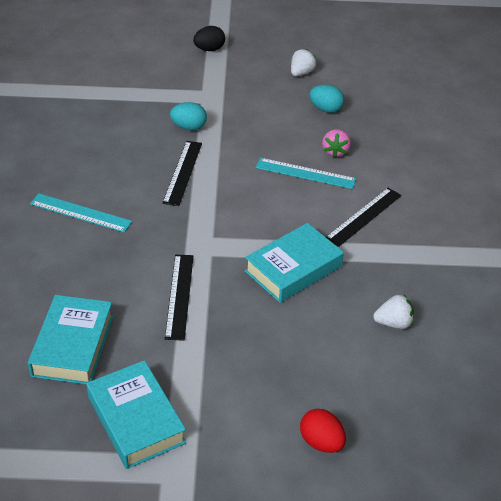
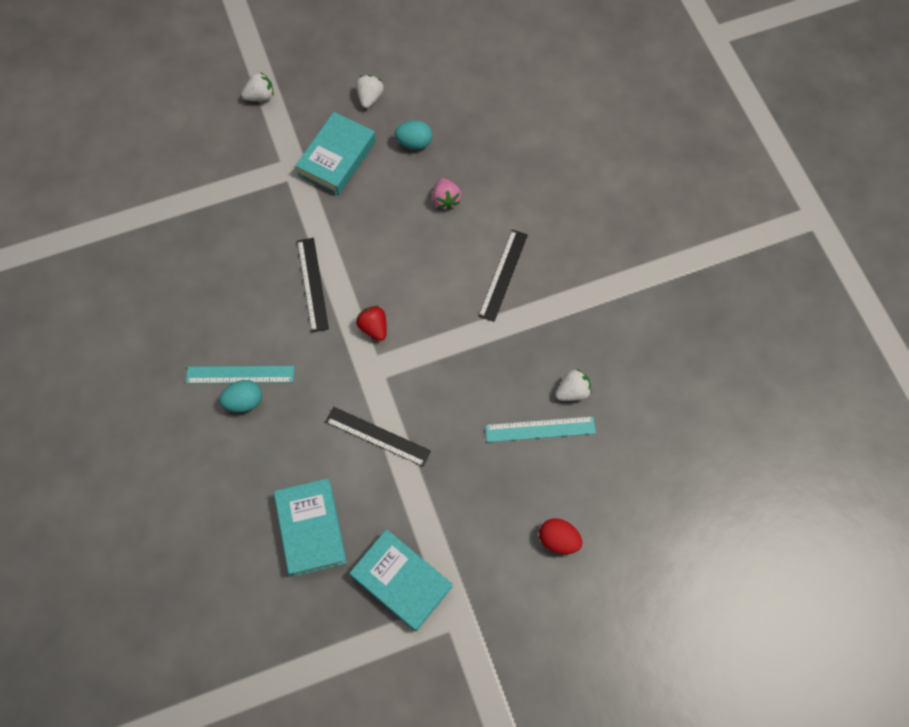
camera: 20 degrees left, 25 degrees up
(179, 296) = (377, 436): black ruler -> black ruler turned 45 degrees counterclockwise
(189, 127) = (291, 220): turquoise egg -> turquoise egg (244, 401)
(209, 49) = (260, 96): black egg -> white strawberry
(221, 217) = (374, 328): none -> red strawberry
(293, 269) = (464, 364): turquoise book -> turquoise book (337, 158)
(305, 173) = (429, 240): turquoise ruler -> turquoise ruler (540, 429)

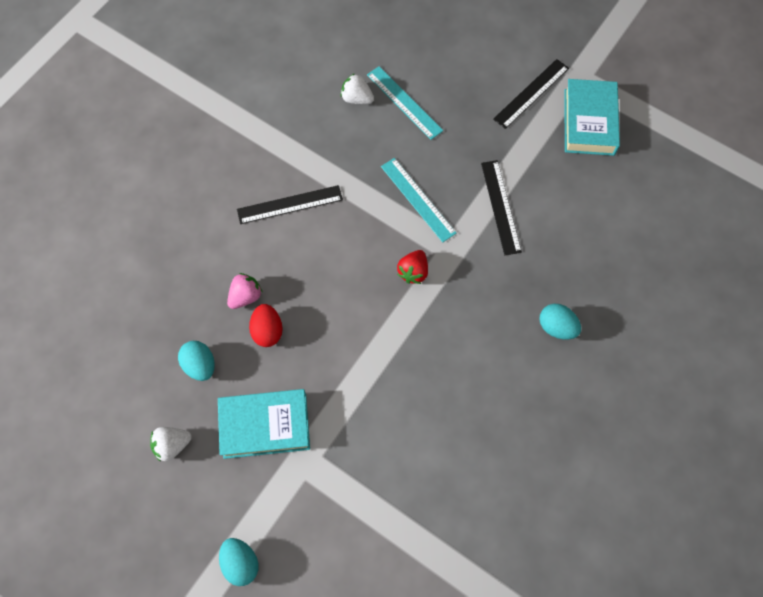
camera: 125 degrees left, 0 degrees up
(240, 375) = (538, 348): turquoise ruler -> turquoise ruler (418, 199)
(260, 96) = (241, 563): white strawberry -> turquoise egg
(311, 529) = (607, 204): turquoise book -> none
(312, 284) = (411, 351): black ruler -> black ruler (531, 93)
(558, 540) = (476, 46): red egg -> red egg (267, 331)

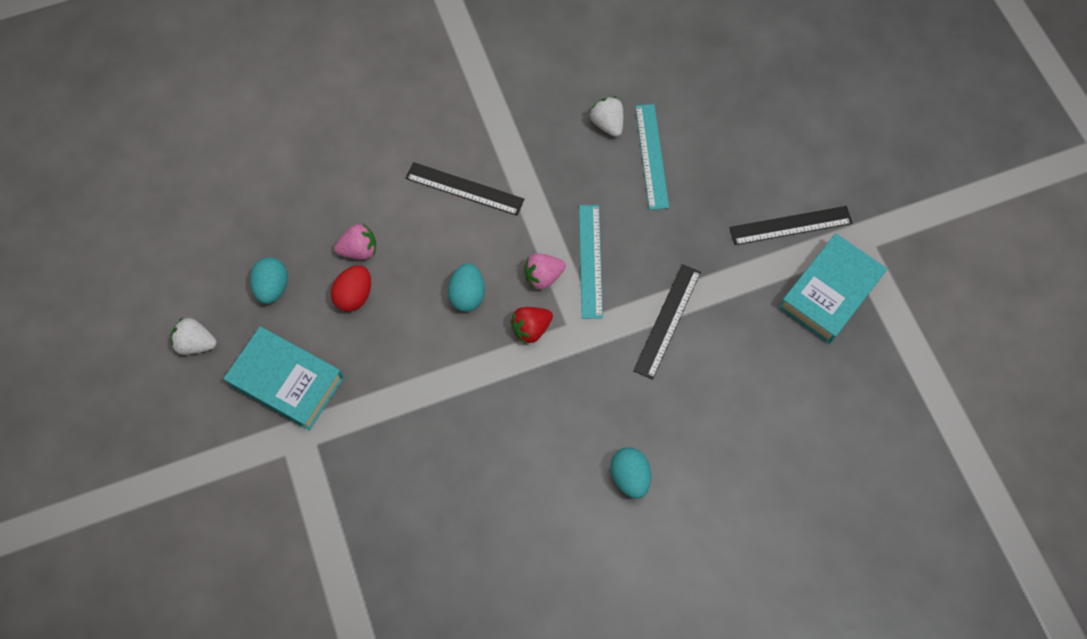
camera: 35 degrees right, 0 degrees up
(241, 563) = (175, 489): turquoise egg -> turquoise egg (467, 295)
(393, 231) = (543, 276): none -> pink strawberry

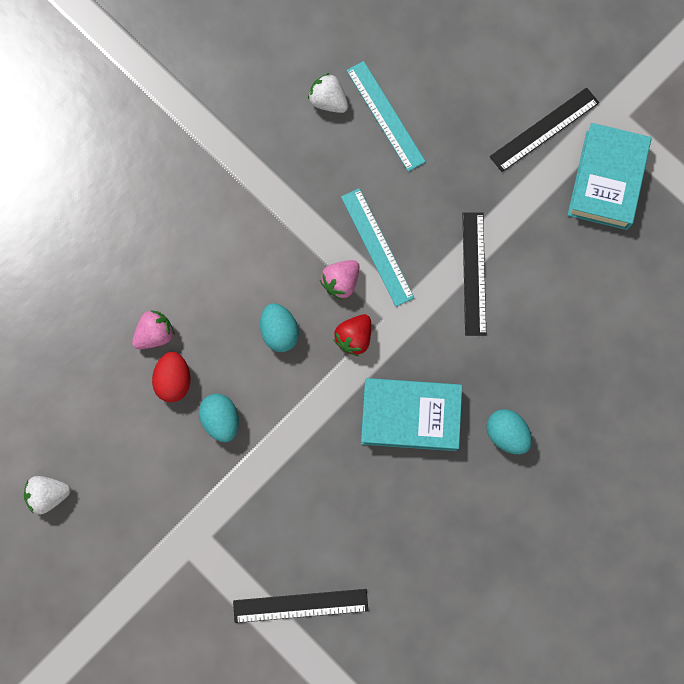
camera: 25 degrees left, 10 degrees up
(273, 287) = (92, 408): turquoise egg -> turquoise egg (221, 419)
(287, 381) = (154, 490): turquoise book -> turquoise book (410, 416)
(464, 189) = (224, 228): black ruler -> black ruler (300, 606)

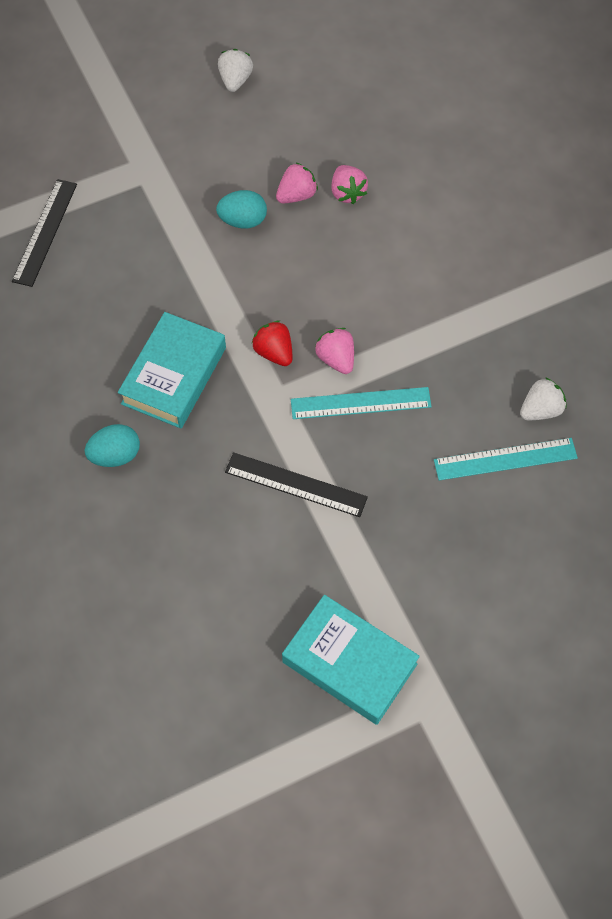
camera: 110 degrees right, 15 degrees down
(174, 380) = (296, 195): red egg -> pink strawberry
(279, 332) = (307, 291): turquoise egg -> none
(544, 129) = (434, 617): black ruler -> none

